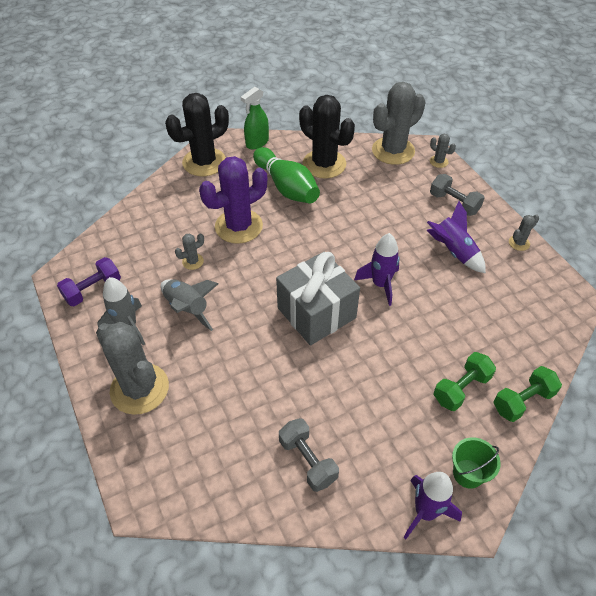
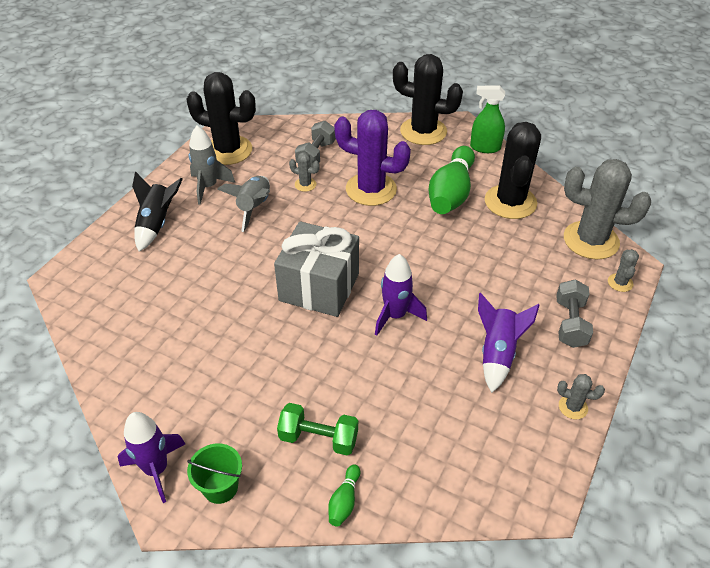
camera: 55 degrees right, 5 degrees down
(93, 290) = (228, 150): purple dumbbell -> black cactus
(139, 389) = (157, 224): grey cactus -> black rocket
(307, 461) = (157, 358): grey dumbbell -> grey dumbbell (316, 155)
(522, 401) = (344, 501): green dumbbell -> green bowling pin

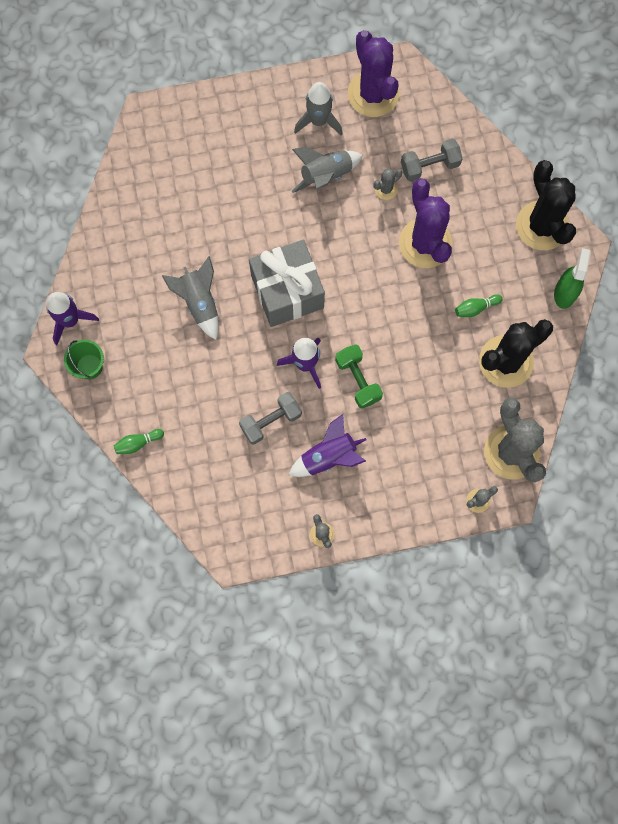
camera: 50 degrees right, 30 degrees up
(157, 224) = (248, 124): black rocket -> none
(228, 150) = (373, 94): black cactus -> purple cactus
(260, 351) = (199, 302): none -> grey rocket
(305, 184) = (386, 189): grey cactus -> grey cactus turned 75 degrees clockwise
(318, 438) = (166, 394): green dumbbell -> green dumbbell (358, 380)
(451, 193) = (476, 308): green bowling pin -> green bowling pin, size x0.43
(485, 148) = (565, 293): green spray bottle -> green spray bottle turned 45 degrees clockwise
(570, 323) = (401, 488): grey dumbbell -> grey dumbbell (271, 421)

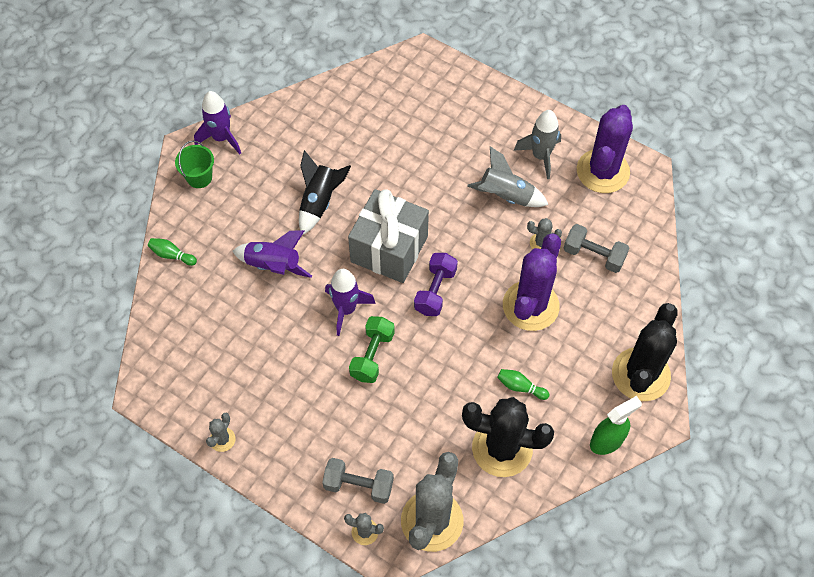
camera: 45 degrees right, 15 degrees down
(199, 302) = (319, 202): grey rocket -> black rocket
(271, 421) = (277, 325): grey dumbbell -> grey dumbbell (358, 485)
(328, 456) = (290, 389): purple rocket -> purple rocket (273, 265)
(351, 293) = (435, 291): none -> purple dumbbell

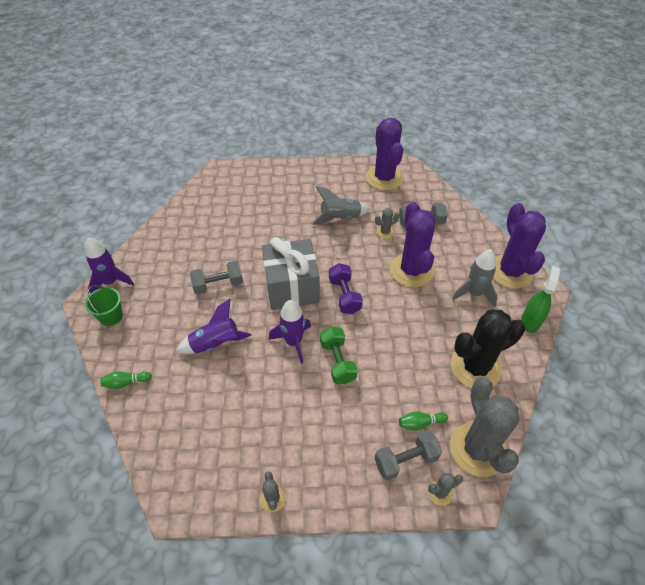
camera: 35 degrees left, 10 degrees down
(319, 202) = (218, 285): black rocket -> grey dumbbell
(520, 387) = (450, 321): green bowling pin -> green bowling pin (420, 423)
(540, 156) = (341, 187): grey rocket -> grey rocket (474, 293)
(640, 374) = (510, 271): black cactus -> purple cactus

